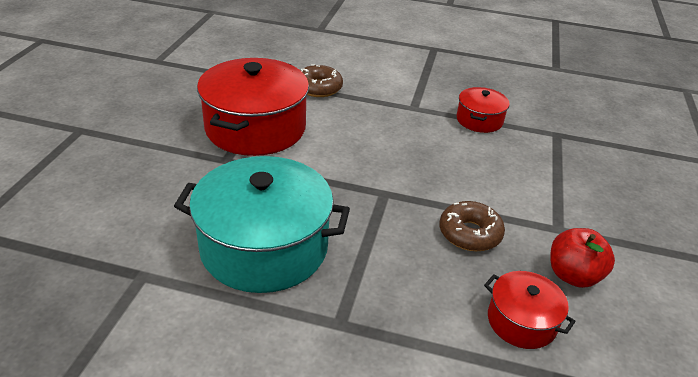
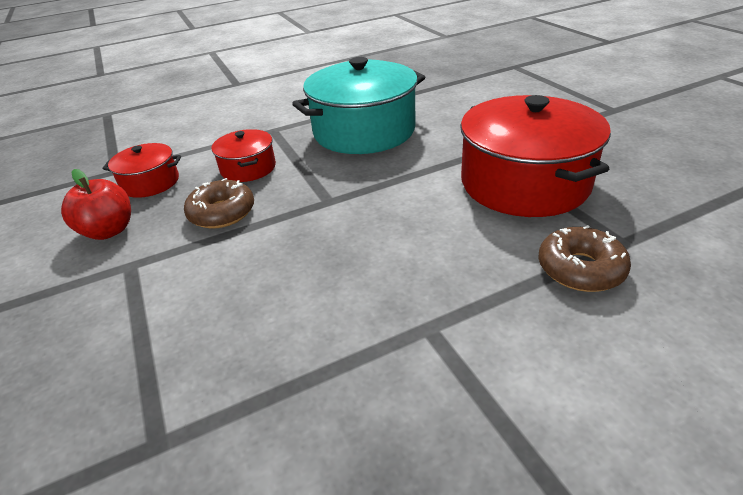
camera: 145 degrees right, 0 degrees up
(479, 120) = (312, 376): red pot -> red pot (248, 168)

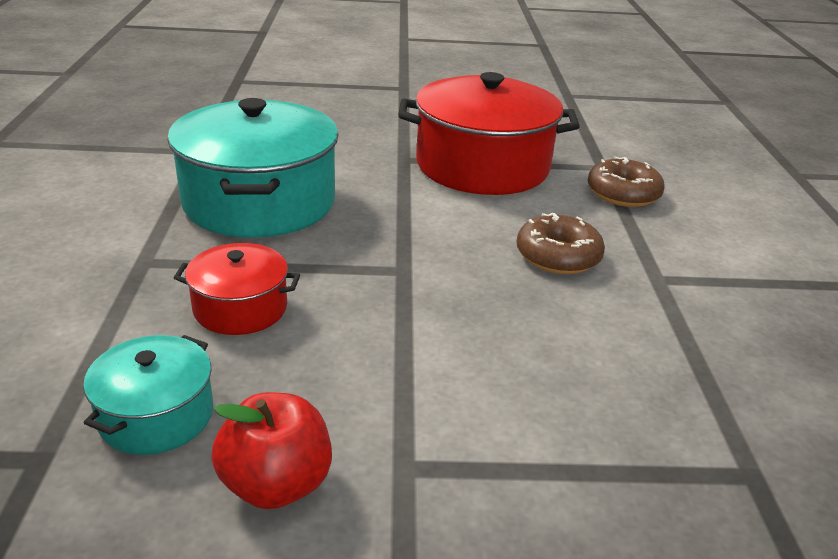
camera: 70 degrees left, 5 degrees down
(150, 183) = (156, 415): red pot -> turquoise pot
(222, 213) = (345, 355): brown donut -> brown donut (558, 256)

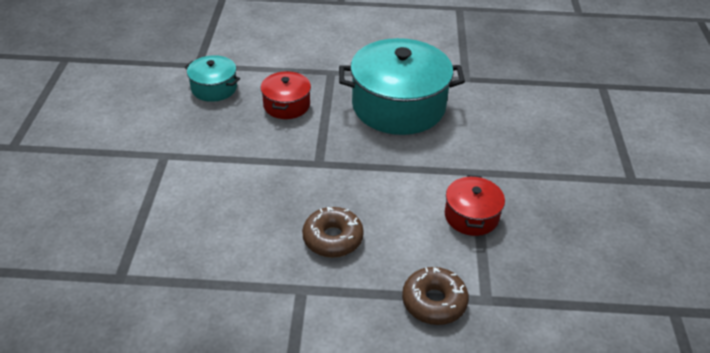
camera: 95 degrees right, 10 degrees up
(276, 484) = (166, 120): red apple -> none
(482, 166) = (471, 216): red pot -> red pot, size x0.50

